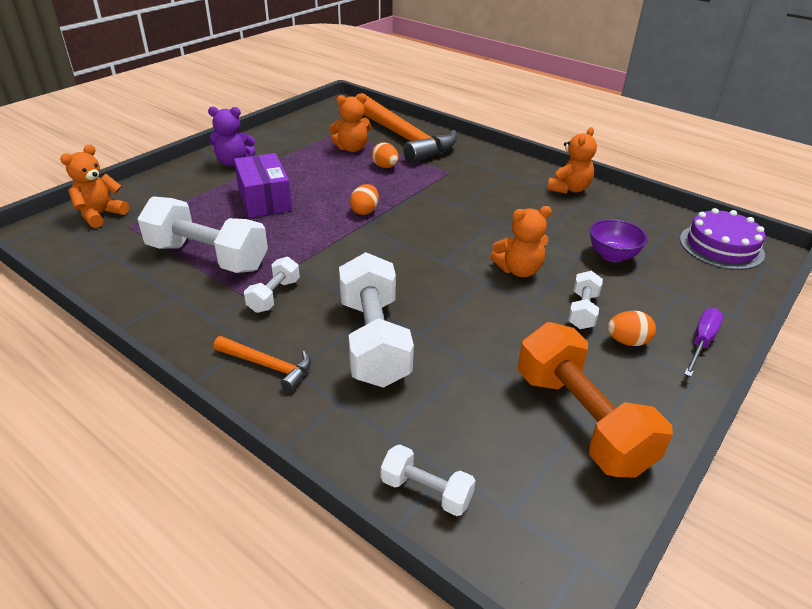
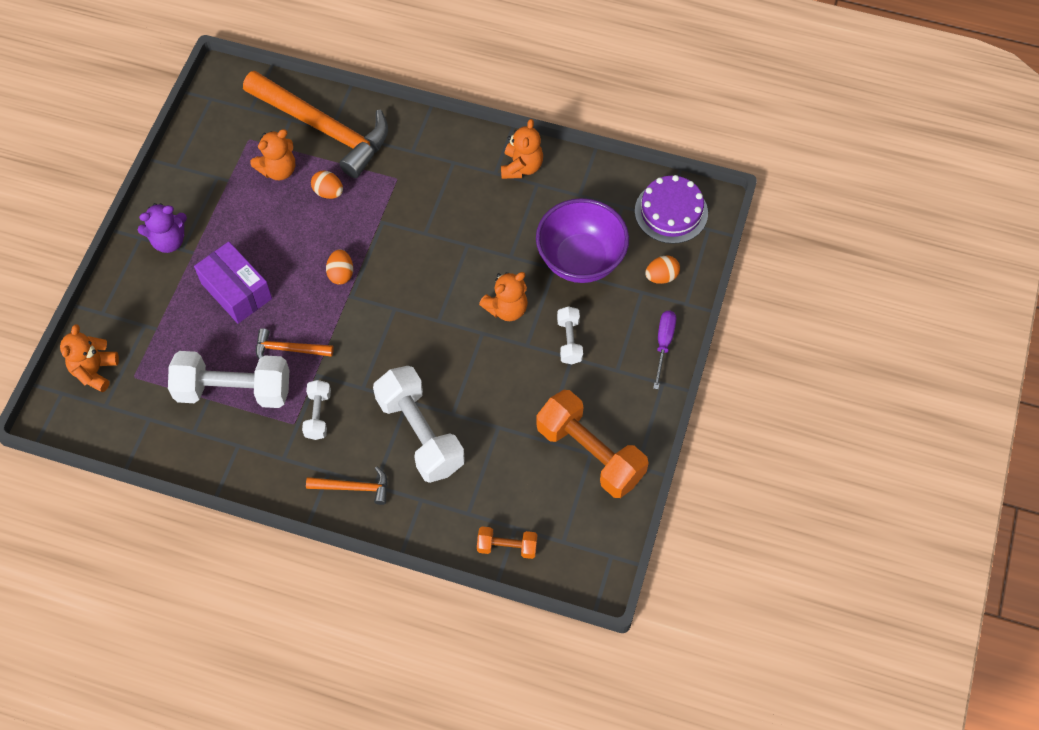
camera: 20 degrees left, 25 degrees up
(281, 244) = (289, 349): none -> orange hammer
(426, 491) = (507, 547): white dumbbell -> orange dumbbell
(612, 256) = (580, 260): purple bowl -> purple bowl, size x1.81
(627, 341) = (609, 363): orange egg -> orange egg (661, 277)

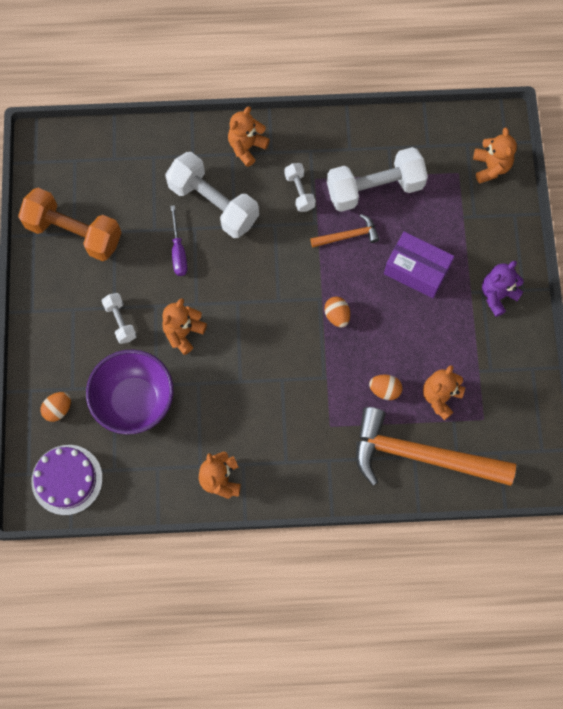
camera: 160 degrees right, 10 degrees up
(354, 488) = (247, 147): orange hammer -> orange teddy bear
(507, 547) = (115, 143): orange dumbbell -> none
(663, 344) = (39, 345): purple screwdriver -> purple screwdriver (178, 251)

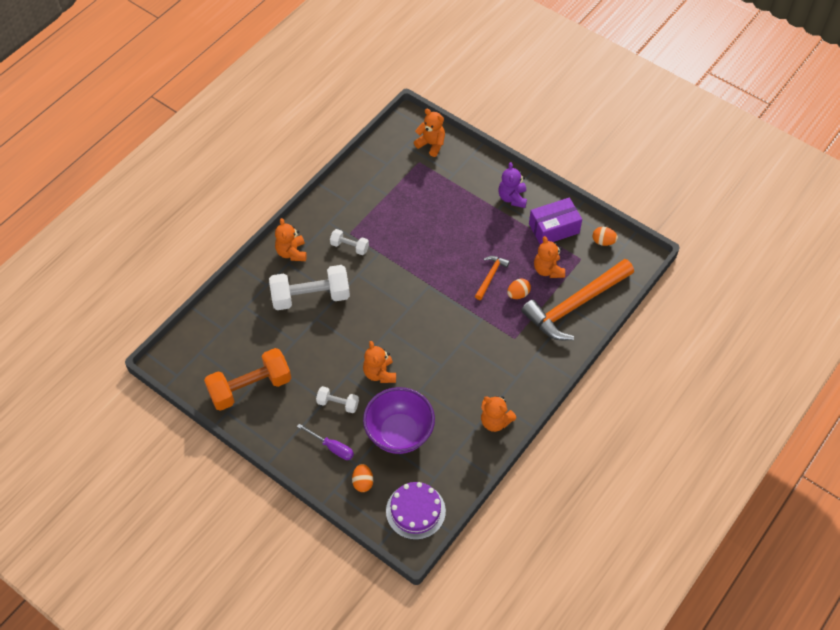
camera: 50 degrees left, 15 degrees down
(178, 251) = (323, 338): purple screwdriver -> purple screwdriver (332, 447)
(337, 315) = (448, 285): orange egg -> orange egg (603, 241)
(348, 236) = (403, 243): orange hammer -> orange hammer (490, 276)
(374, 188) = (387, 208): white dumbbell -> none
(416, 270) = (459, 225): purple box -> purple box (554, 228)

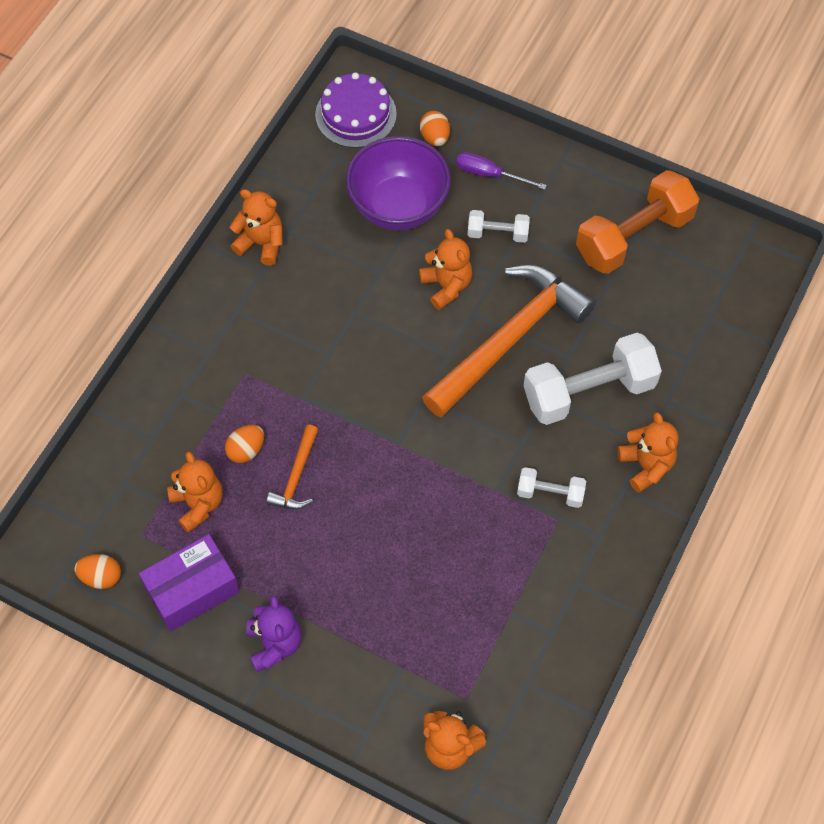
camera: 170 degrees right, 5 degrees up
(575, 305) = (149, 446): orange hammer -> orange hammer (510, 339)

